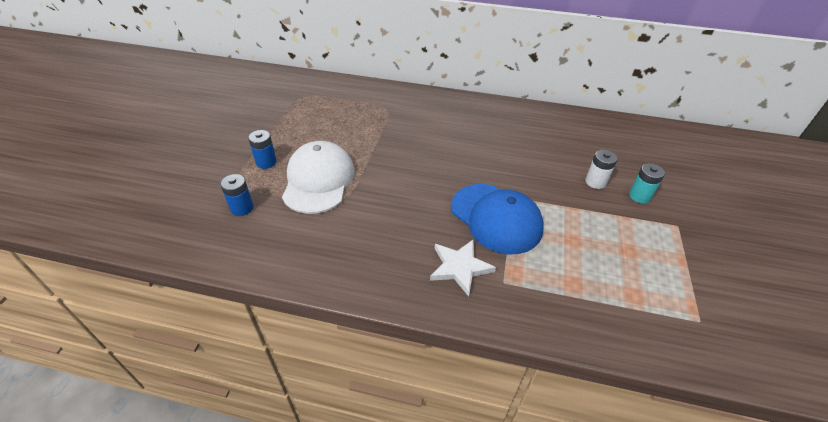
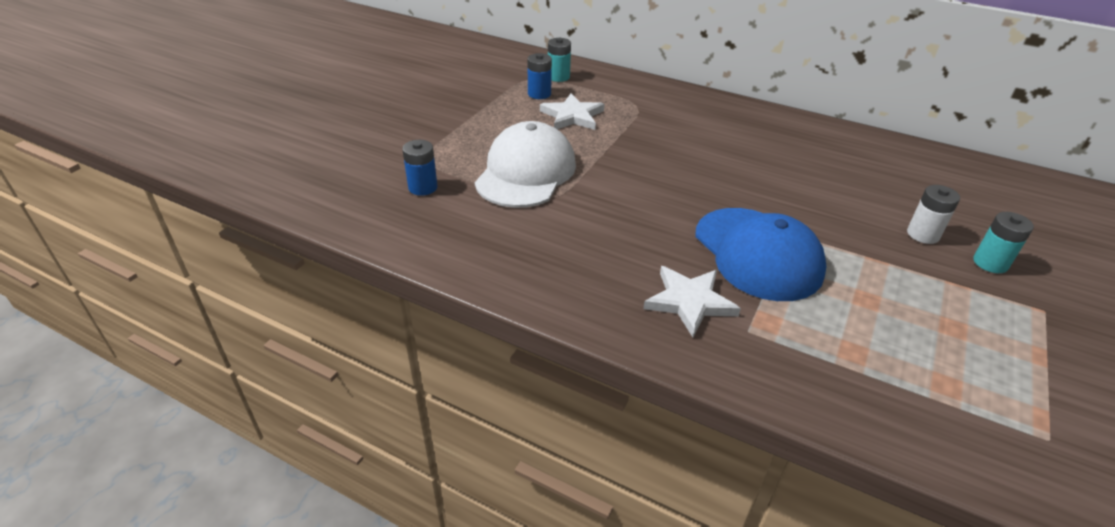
camera: 15 degrees right, 5 degrees down
(266, 162) = (465, 143): blue battery -> blue battery (539, 94)
(323, 92) = (558, 77): none -> turquoise battery
(341, 125) = (572, 116): none -> white star

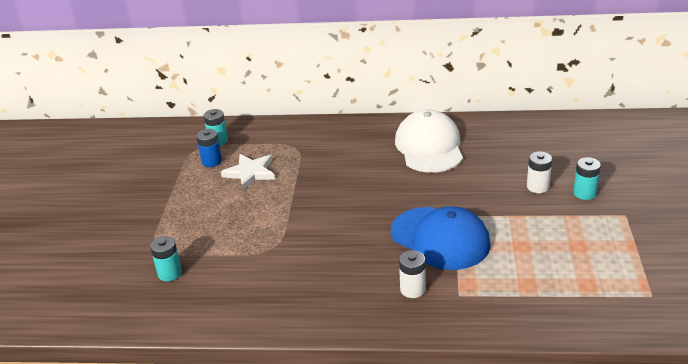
camera: 20 degrees left, 5 degrees down
(423, 187) = (170, 273): blue battery -> turquoise battery
(526, 172) = (243, 233): white cap -> white cap (429, 147)
(689, 302) = (412, 289): white star -> white battery

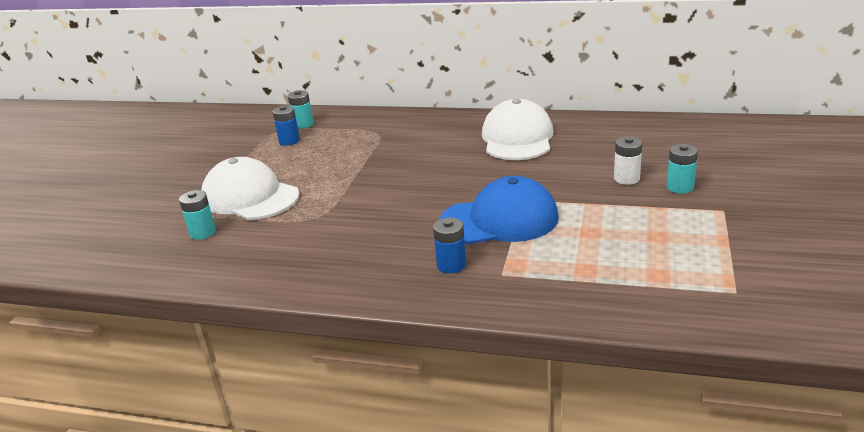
camera: 10 degrees right, 5 degrees down
(199, 229) = (250, 197): none -> white cap
(250, 173) = (323, 152): white star -> none
(412, 289) = (451, 265): white battery -> blue battery
(440, 238) = (499, 220): blue cap -> blue cap turned 60 degrees counterclockwise

